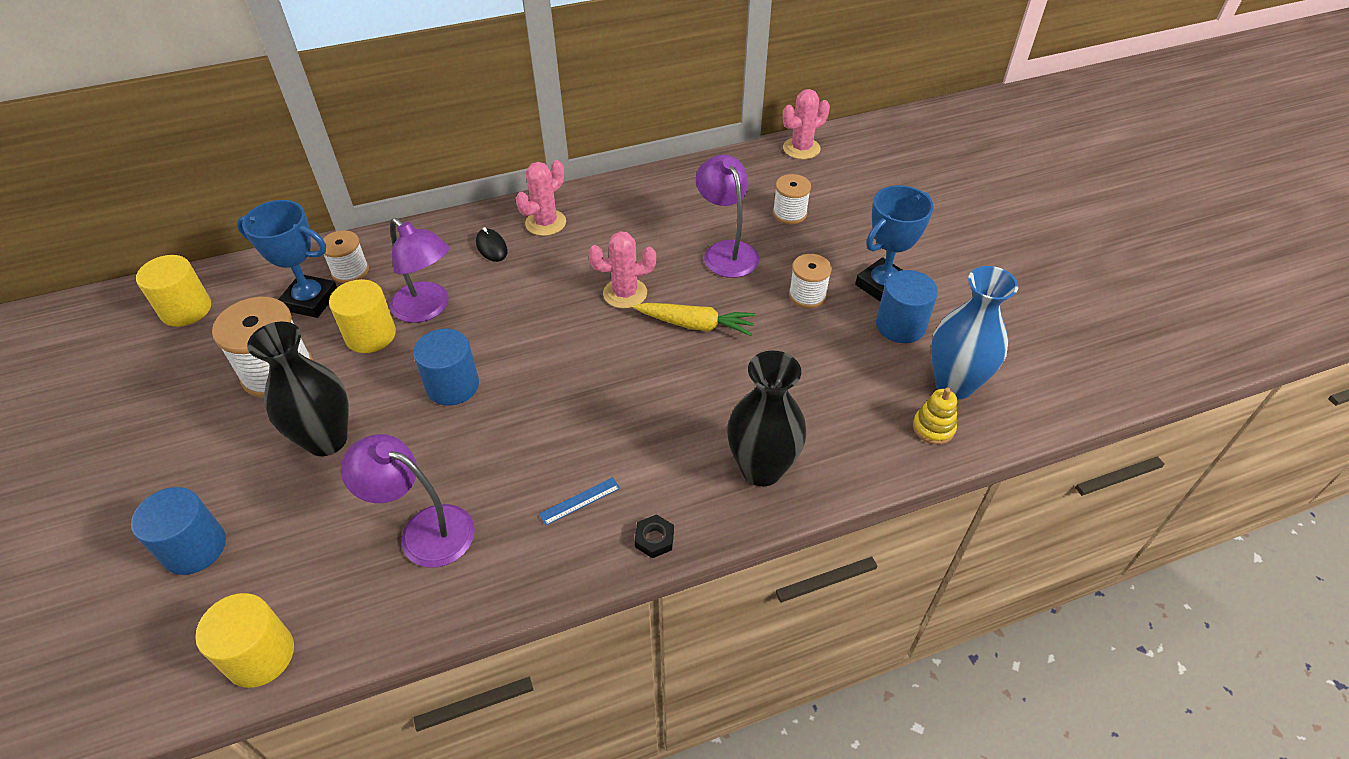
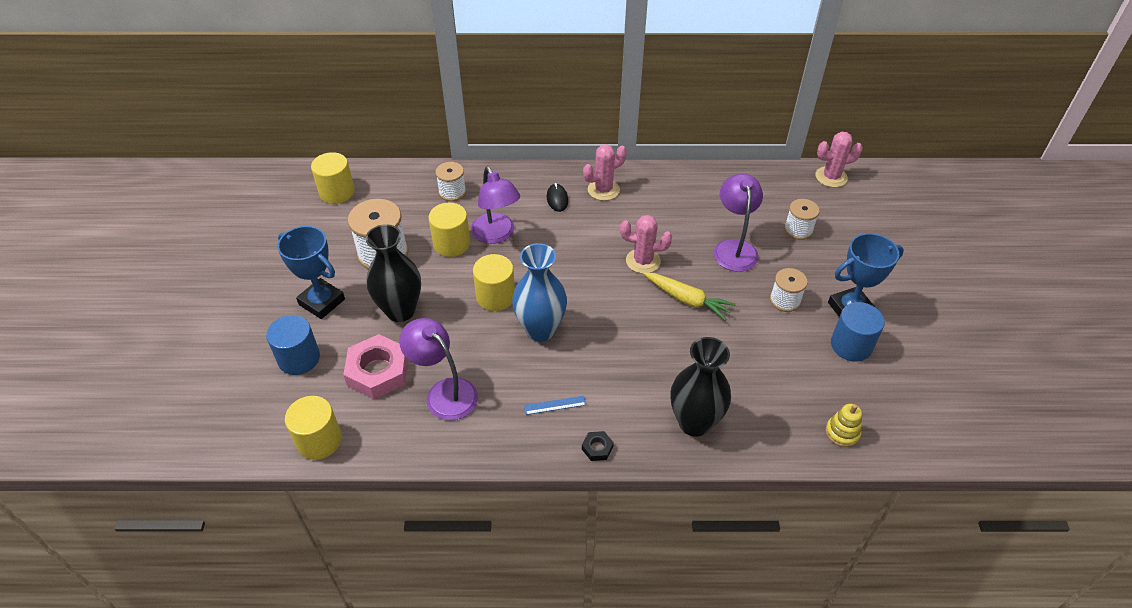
camera: 20 degrees right, 0 degrees up
(310, 300) = (419, 207): blue trophy -> blue trophy (322, 302)
(319, 530) = (378, 371): none -> pink nut
(452, 385) = (495, 296): blue cylinder -> yellow cylinder
(954, 384) = (874, 404): blue vase -> blue vase (540, 329)

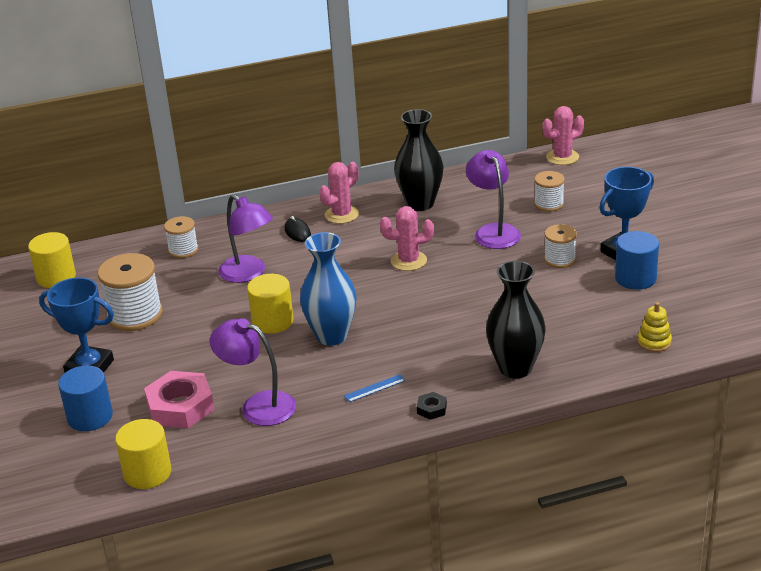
camera: 15 degrees left, 15 degrees down
(400, 310) = (178, 355): black vase -> black vase (420, 203)
(451, 244) = (204, 291): yellow cylinder -> none
(687, 300) = (466, 280): yellow carrot -> none

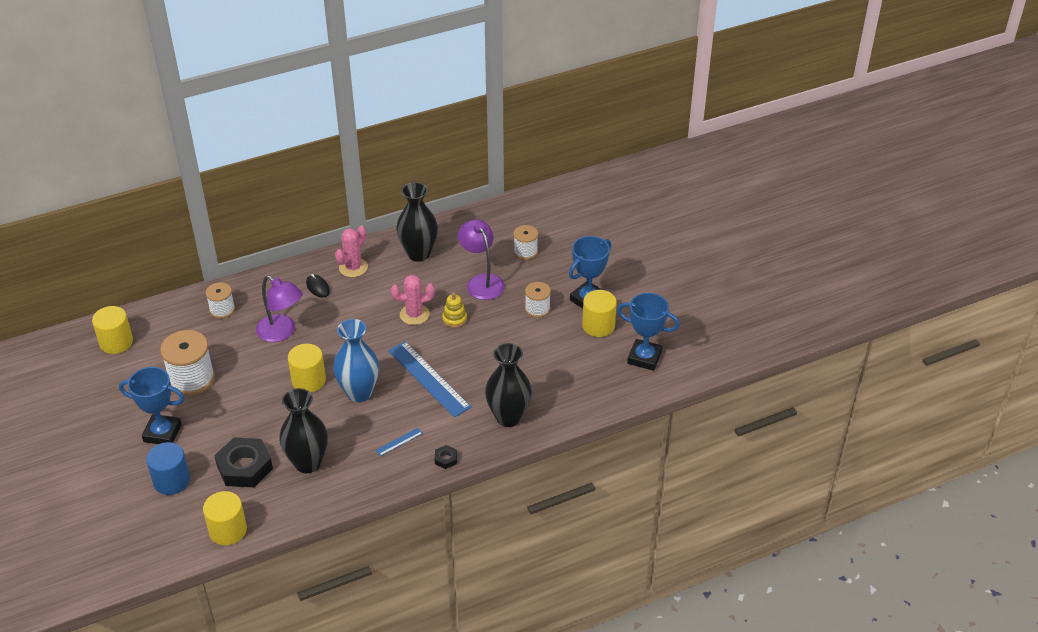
camera: 10 degrees left, 10 degrees up
(180, 406) = (244, 467): pink nut -> black nut
(258, 406) = (307, 463): purple lamp -> black vase
(419, 325) = (429, 378): none -> blue ruler
(562, 157) = (534, 201): pink cactus -> none
(635, 278) = (598, 326): blue cylinder -> yellow cylinder
(654, 342) = (614, 387): yellow stacking toy -> yellow stacking toy (454, 319)
(693, 312) = (644, 358): none -> blue trophy

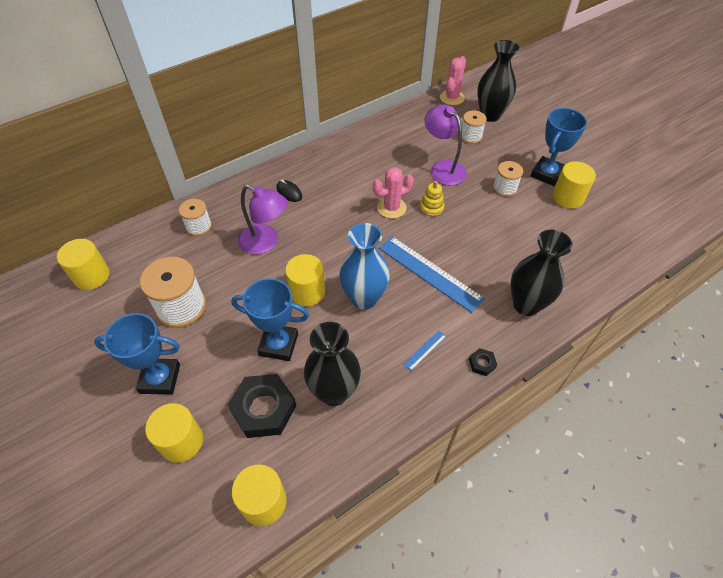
camera: 10 degrees left, 10 degrees up
(171, 481) = (181, 441): blue cylinder -> yellow cylinder
(353, 267) = (318, 169): pink cactus -> pink cactus (452, 98)
(418, 254) = (375, 149): black vase -> black vase (490, 115)
(644, 358) = (625, 223): blue trophy -> blue trophy (278, 344)

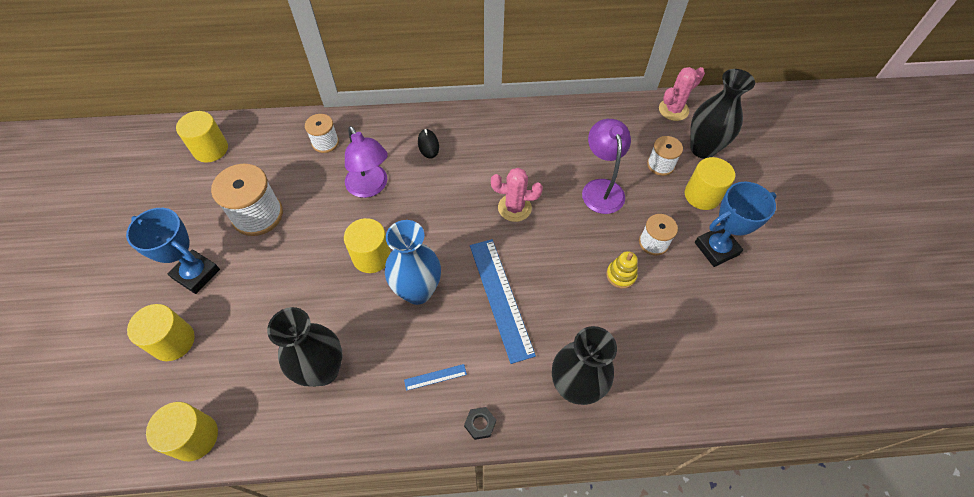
camera: 30 degrees right, 5 degrees up
(263, 409) = (255, 350): black nut -> none
(278, 344) = (310, 296): blue trophy -> none
(431, 207) = (556, 227): yellow stacking toy -> yellow stacking toy (621, 275)
(568, 197) = (720, 288): yellow cylinder -> yellow cylinder (702, 195)

